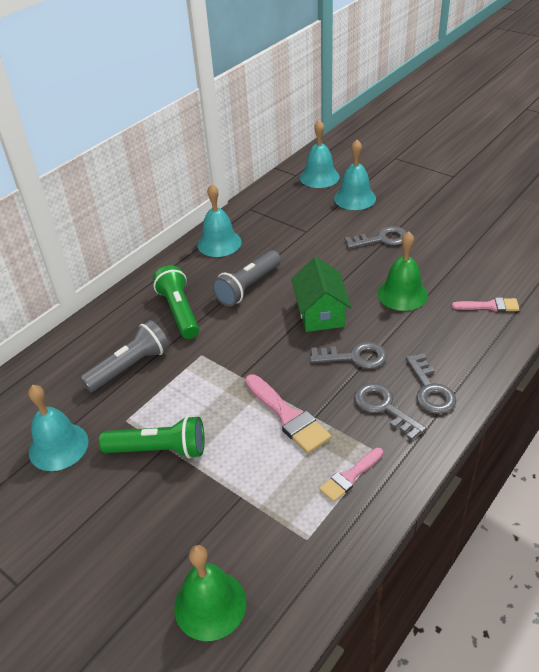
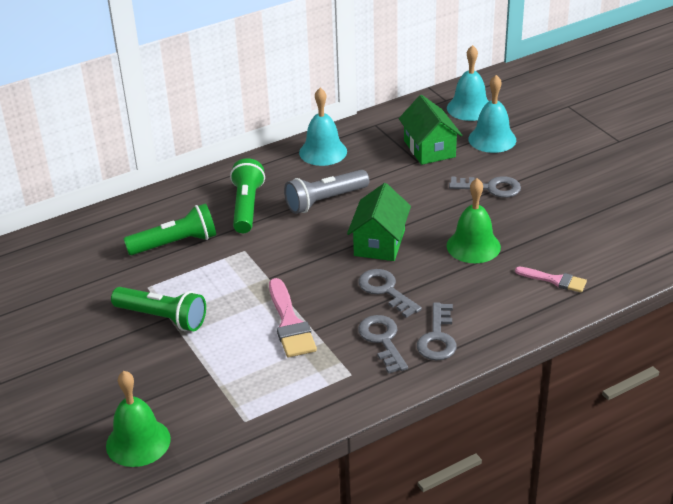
camera: 20 degrees right, 5 degrees down
(58, 446) = (81, 291): turquoise bell -> none
(130, 366) = (175, 243): grey flashlight -> green flashlight
(309, 218) = (429, 149): none -> green house
(350, 476) = (313, 386): pink brush -> none
(355, 357) = (385, 290): grey key -> grey key turned 150 degrees counterclockwise

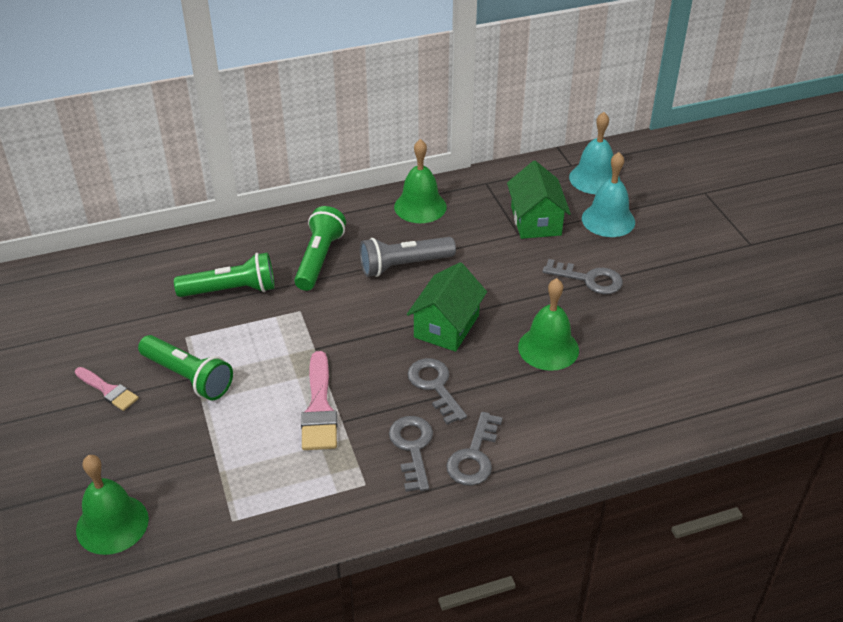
camera: 10 degrees right, 5 degrees up
(323, 152) = (420, 206): turquoise bell -> green bell
(554, 280) = (627, 407): pink brush -> pink brush (108, 390)

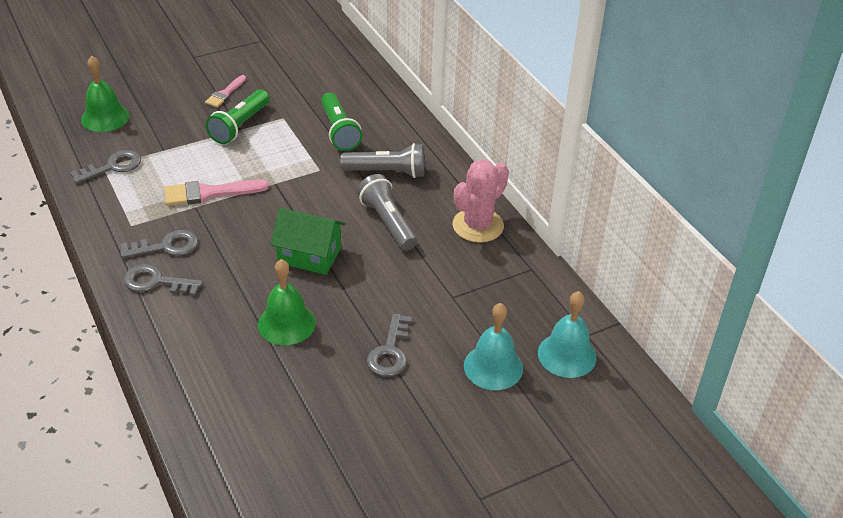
camera: 80 degrees right, 0 degrees up
(319, 259) = (387, 172): green flashlight -> grey flashlight
(420, 206) = (478, 225): green bell -> pink cactus
(435, 386) = (235, 254): grey key -> grey key (113, 167)
(535, 221) = (476, 309): green house -> none

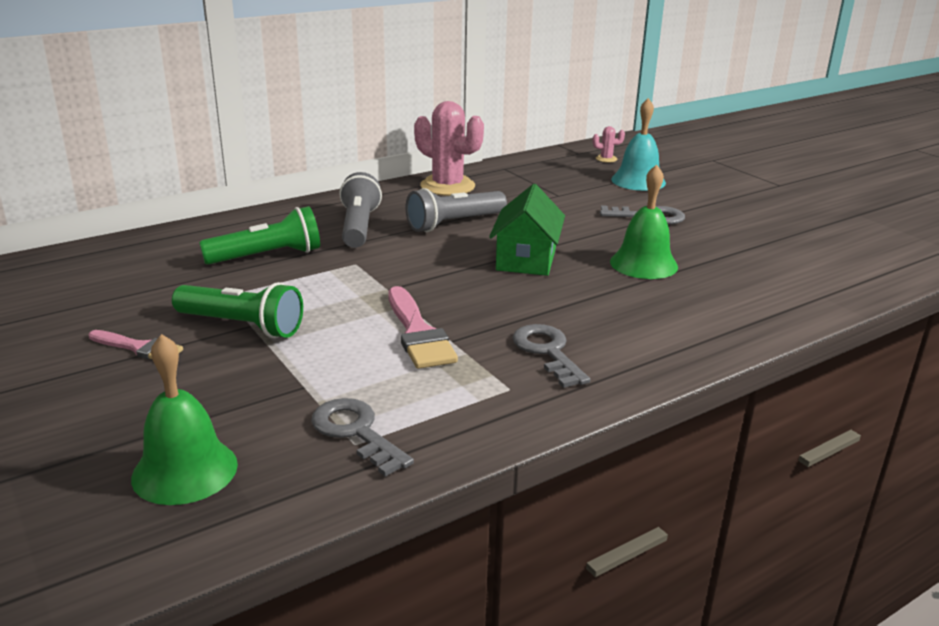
camera: 95 degrees left, 15 degrees down
(156, 282) = (622, 350): grey key -> none
(567, 355) = (606, 159): turquoise bell -> pink cactus

